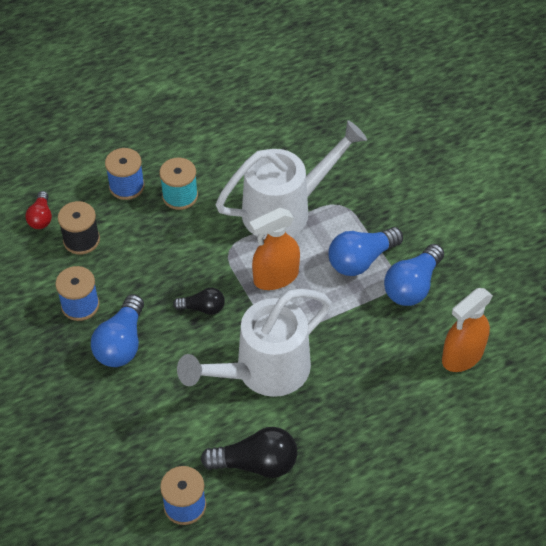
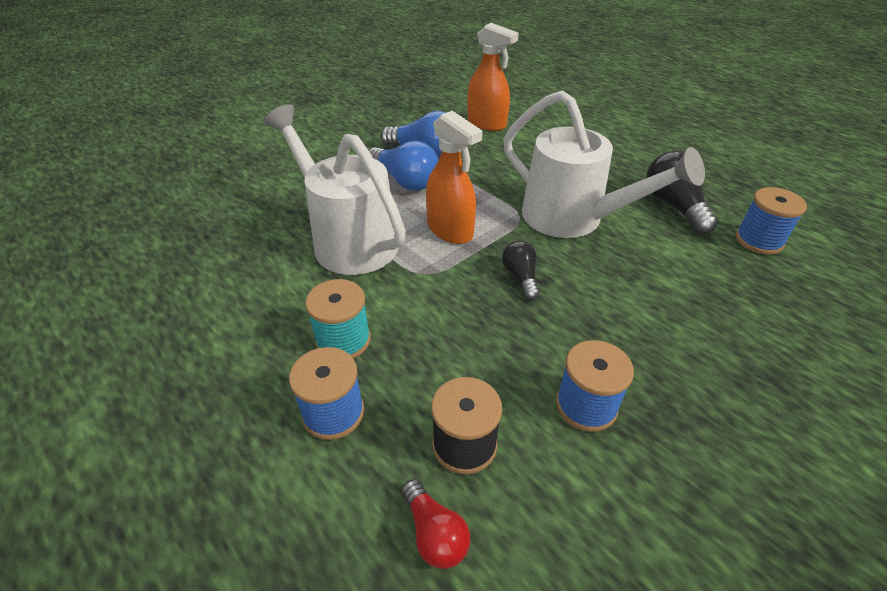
camera: 105 degrees left, 10 degrees down
(41, 217) = (434, 533): red light bulb -> red light bulb turned 75 degrees clockwise
(121, 343) = (616, 339): blue light bulb -> none

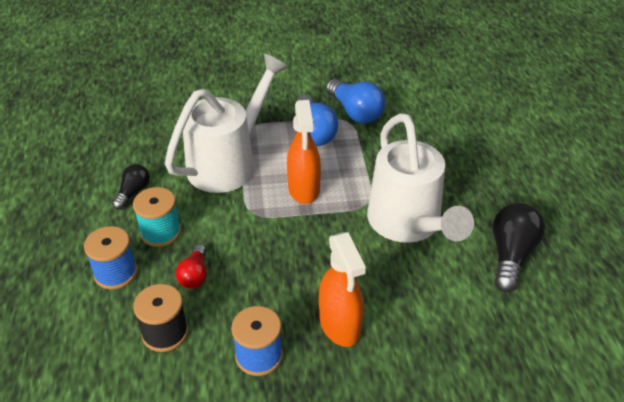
camera: 35 degrees right, 0 degrees up
(348, 239) = (228, 163): white watering can -> white watering can turned 45 degrees clockwise
(434, 533) = (104, 367): red light bulb -> red light bulb (195, 275)
(487, 124) = (436, 106): orange spray bottle -> orange spray bottle (340, 325)
(520, 277) = (314, 249): black light bulb -> black light bulb (133, 192)
(758, 240) = (549, 322): blue spool -> none

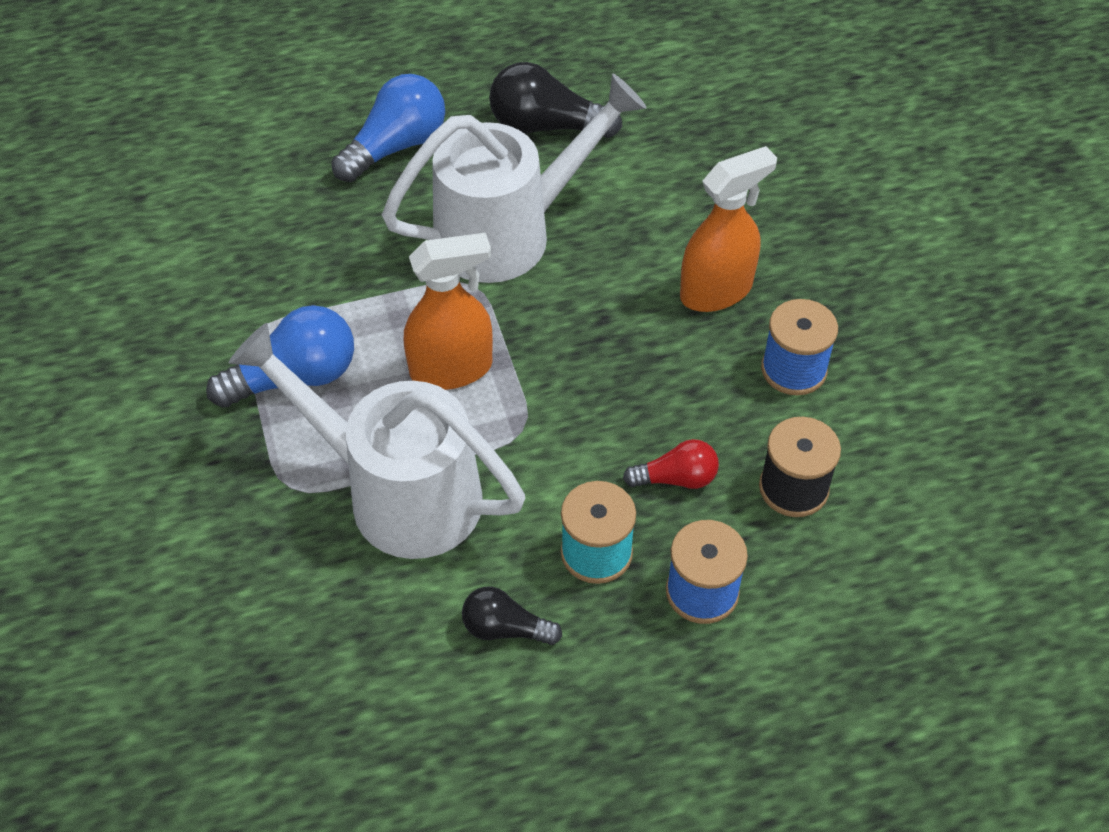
camera: 100 degrees left, 10 degrees up
(355, 112) = (228, 323): blue light bulb -> blue light bulb (396, 147)

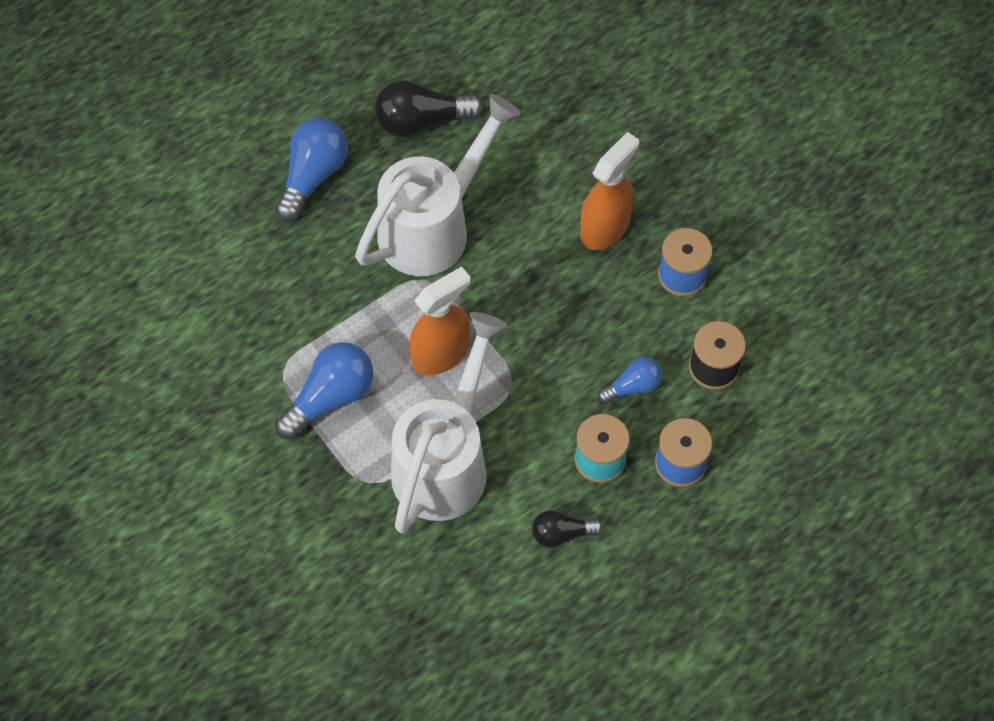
camera: 20 degrees left, 10 degrees up
(398, 492) = (446, 461): white watering can -> white watering can turned 105 degrees clockwise
(676, 478) = (632, 386): red light bulb -> blue light bulb

